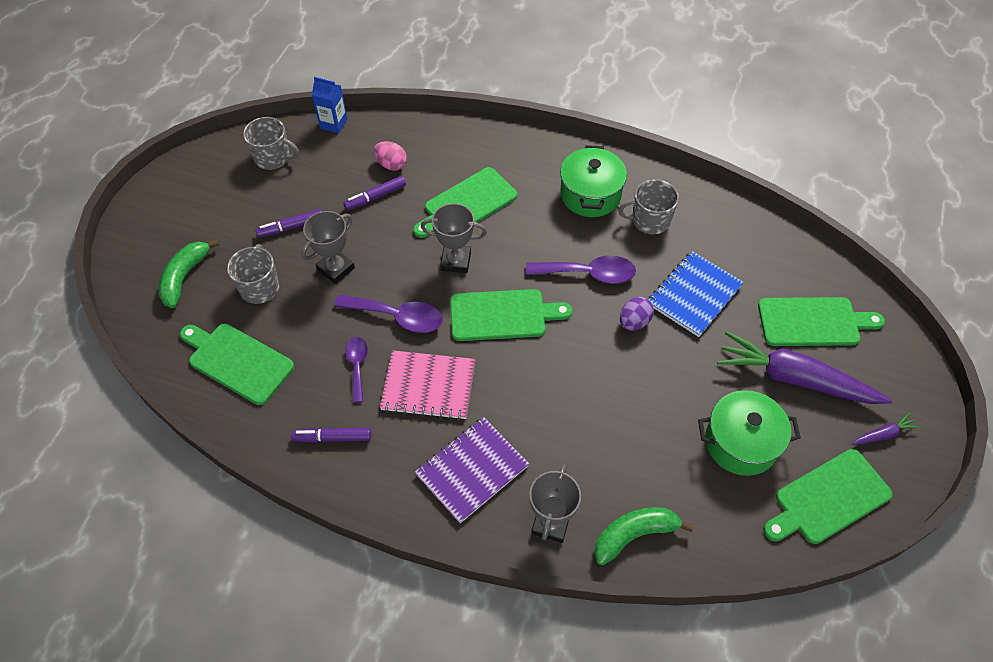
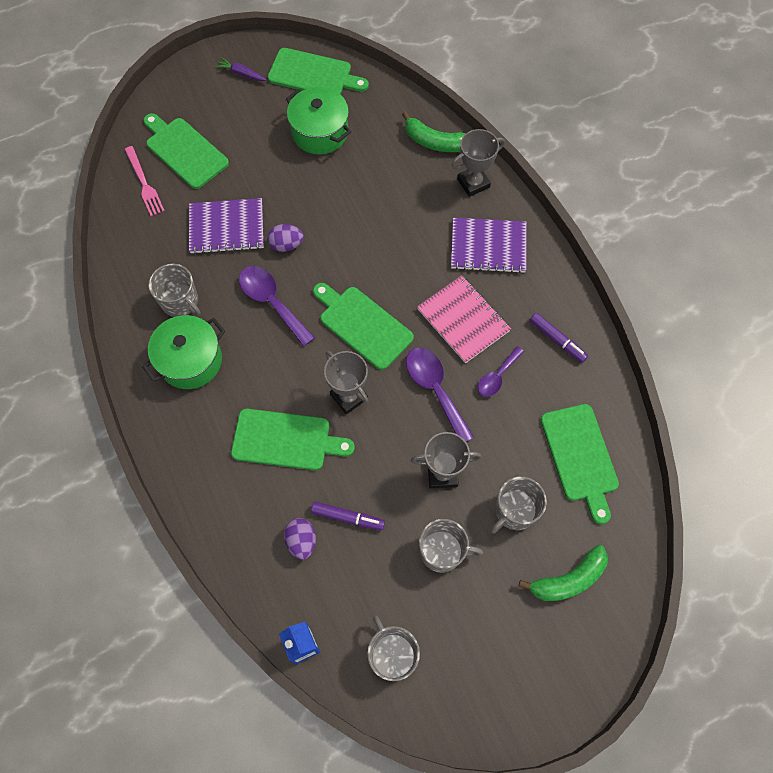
camera: 135 degrees left, 10 degrees up
(291, 227) = (442, 551): purple marker -> grey mug
(391, 164) = (301, 541): pink egg -> purple egg
(694, 295) = (227, 227): blue notebook -> purple notebook
(795, 379) = (243, 134): purple carrot -> none
(799, 271) = (144, 183): none -> pink fork

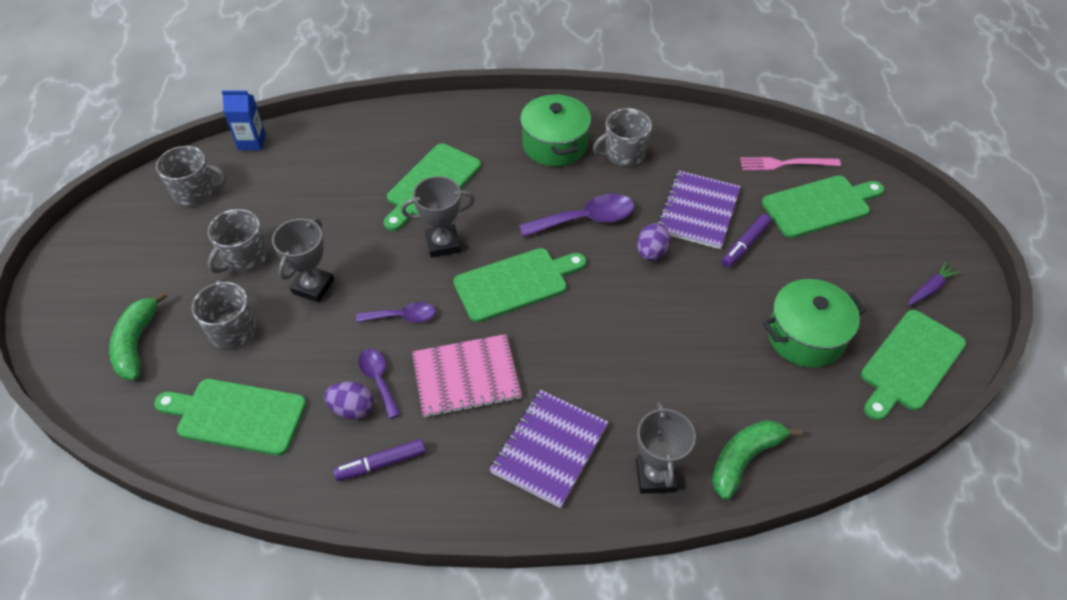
camera: 115 degrees right, 15 degrees down
(301, 541) = (333, 167): purple egg -> purple egg (352, 409)
(348, 517) = (328, 203): purple marker -> purple marker (745, 245)
(435, 389) = (402, 317): purple spoon -> purple spoon, size x0.62

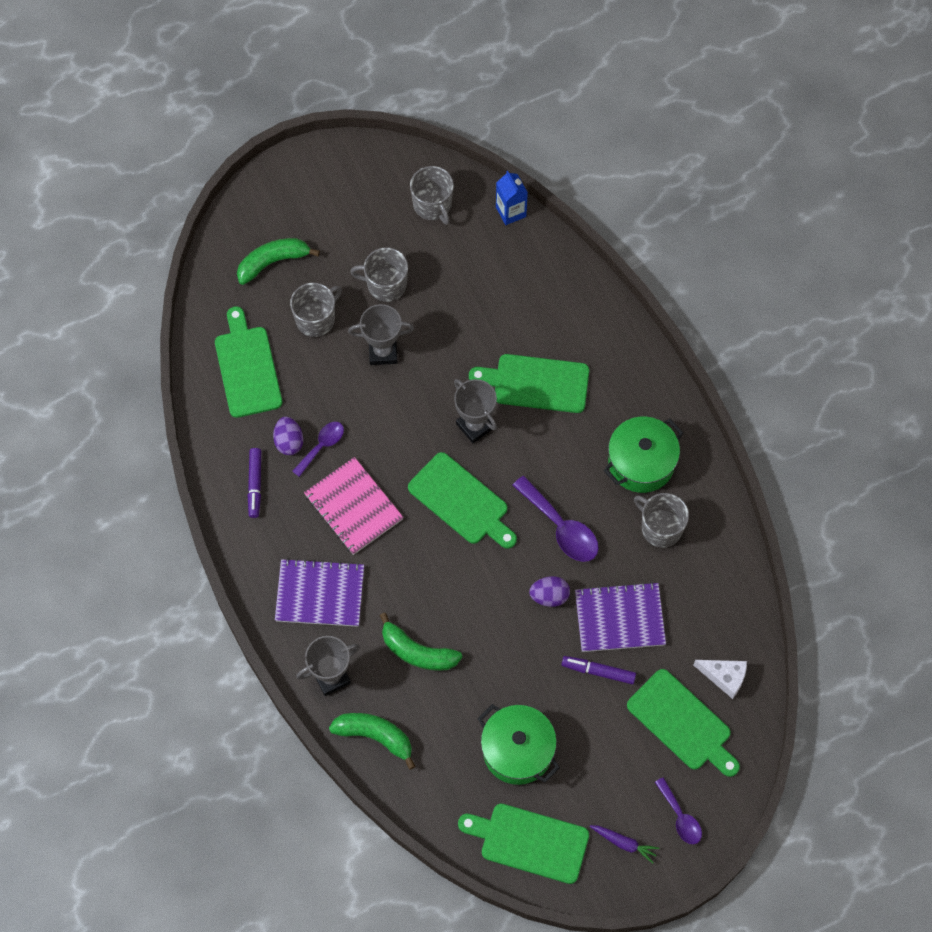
camera: 65 degrees right, 15 degrees up
(381, 464) = (255, 485): purple marker -> purple marker turned 135 degrees counterclockwise
(402, 317) = (386, 433): purple spoon -> purple spoon (680, 817)
(661, 382) = (417, 652): none -> green banana
(785, 164) = (724, 677): pink fork -> white cheese

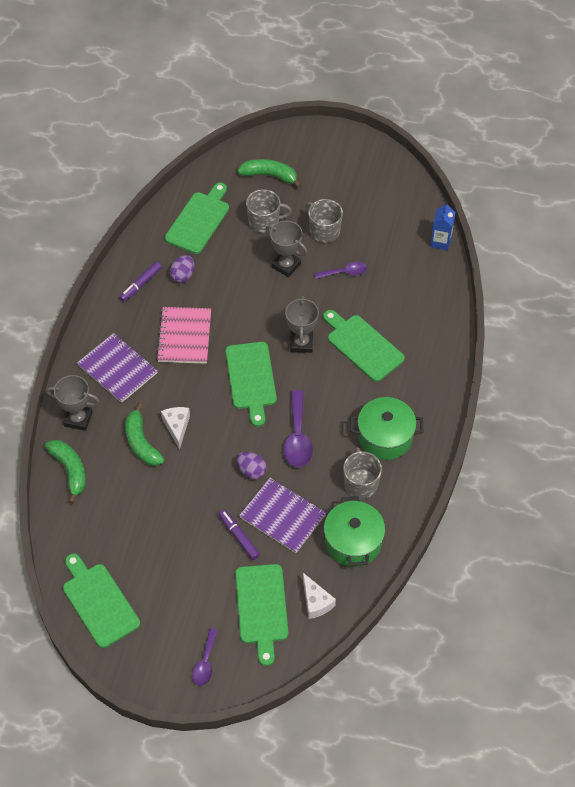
camera: 40 degrees right, 10 degrees down
(322, 446) = (199, 291): purple spoon -> purple spoon (345, 272)
(433, 205) = (395, 207): grey mug -> none
(436, 608) = (177, 427): none -> white cheese
(517, 750) = (144, 544): green pot -> green pot (353, 542)
(624, 843) = (155, 650): purple carrot -> none

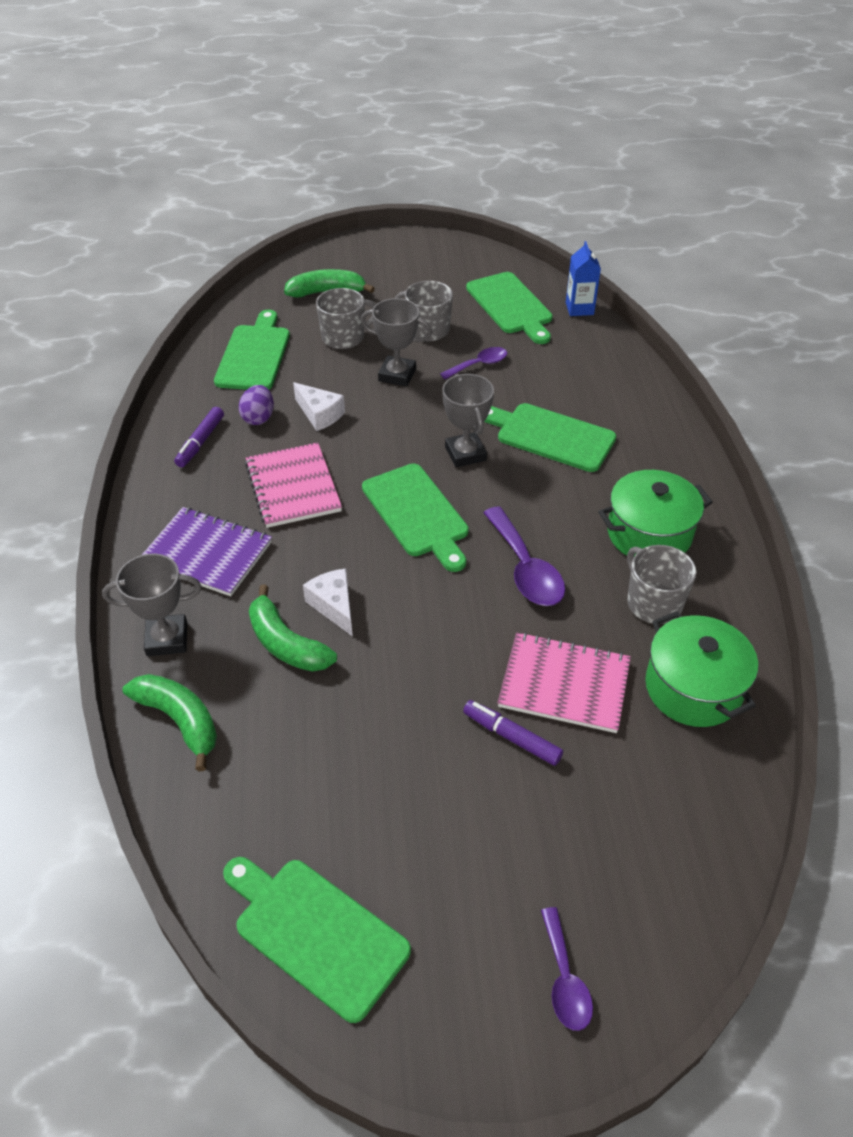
camera: 20 degrees left, 10 degrees down
(251, 471) = (481, 633): purple egg -> none
(261, 608) = (610, 842): green cutting board -> green cutting board (510, 306)
(282, 516) = (564, 684): purple notebook -> pink notebook
(315, 602) = (692, 800): white cheese -> white cheese (319, 414)

